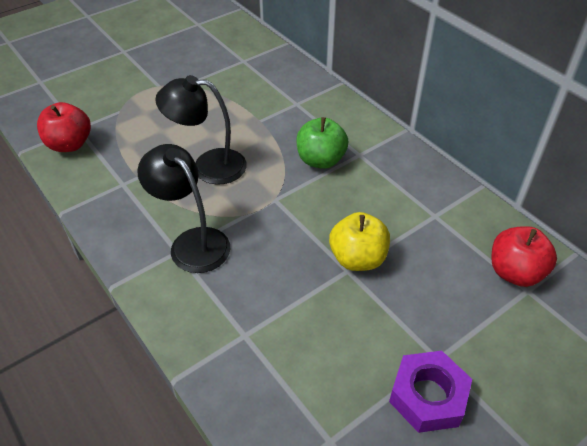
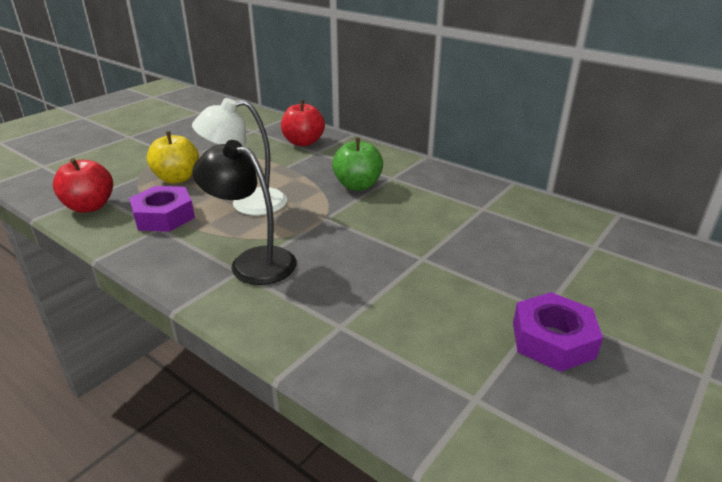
camera: 15 degrees left, 15 degrees down
(130, 169) = (164, 216): none -> purple nut
(208, 166) = (247, 203): black lamp -> white lamp
(357, 258) = (428, 248): yellow apple -> yellow apple (177, 178)
(515, 272) = (575, 235): red apple -> red apple (303, 142)

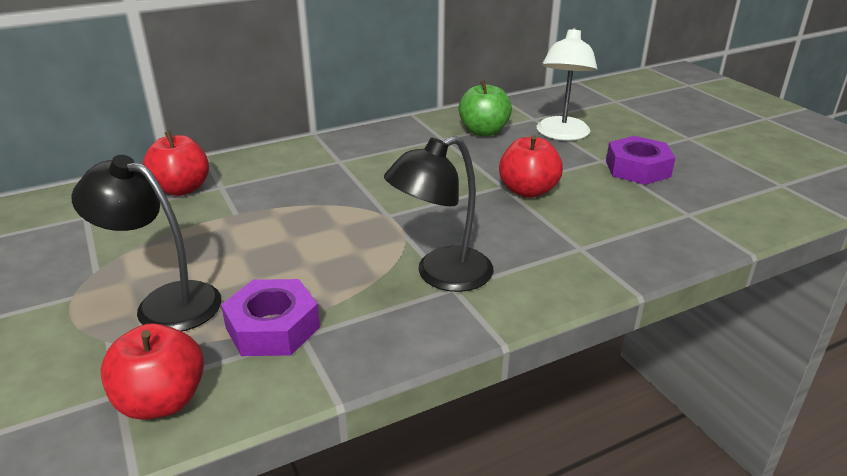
camera: 65 degrees left, 0 degrees up
(177, 178) = (165, 303): yellow apple -> black lamp
(247, 203) = (304, 257): white lamp -> white lamp (561, 135)
(357, 185) = (336, 182): green apple -> green apple (483, 131)
(425, 274) = (528, 191): none -> red apple

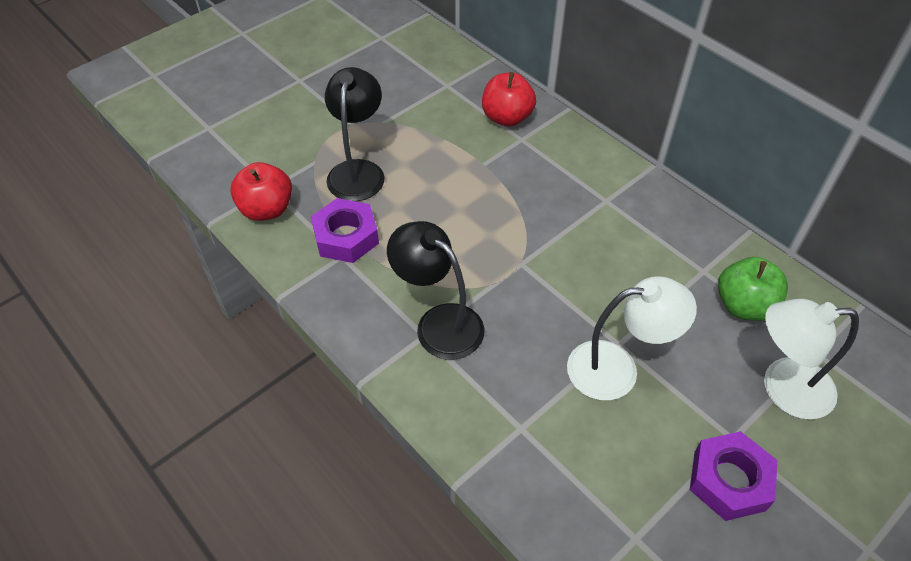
camera: 75 degrees right, 20 degrees up
(528, 191) = (617, 369): red apple -> white lamp

